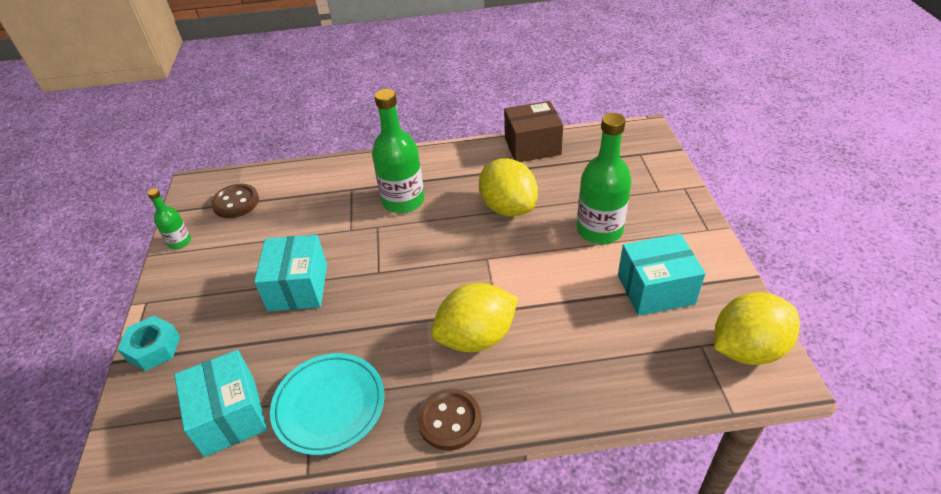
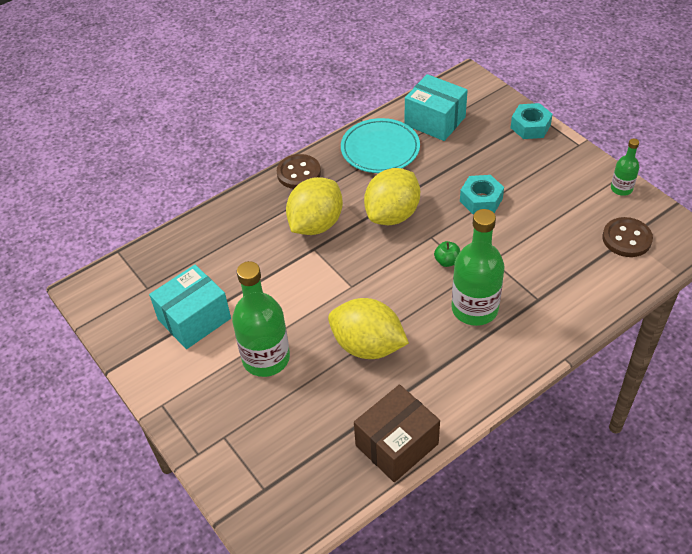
camera: 150 degrees right, 5 degrees up
(298, 287) = (481, 200): turquoise box -> turquoise nut
(387, 244) = (447, 261): none -> green apple
(747, 349) = (112, 299): yellow lemon -> yellow lemon (392, 214)

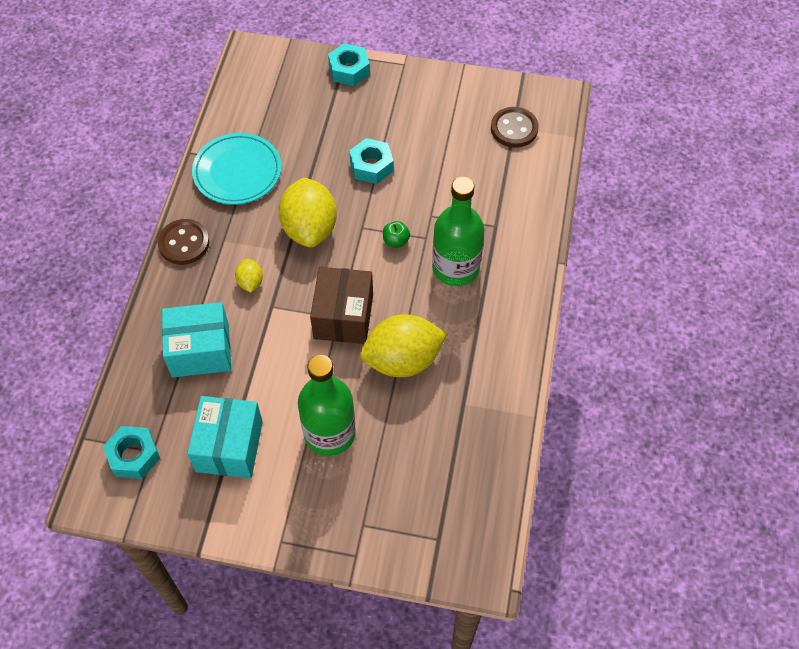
camera: 45 degrees left, 10 degrees up
(134, 283) = (134, 456): none -> turquoise nut
(316, 224) = (250, 282): yellow lemon -> yellow lemon, size x0.46
(397, 444) = (502, 423): brown box -> brown box (343, 316)
(435, 121) = (260, 113): turquoise box -> turquoise box (200, 350)
(621, 189) = (472, 86): green bottle -> none

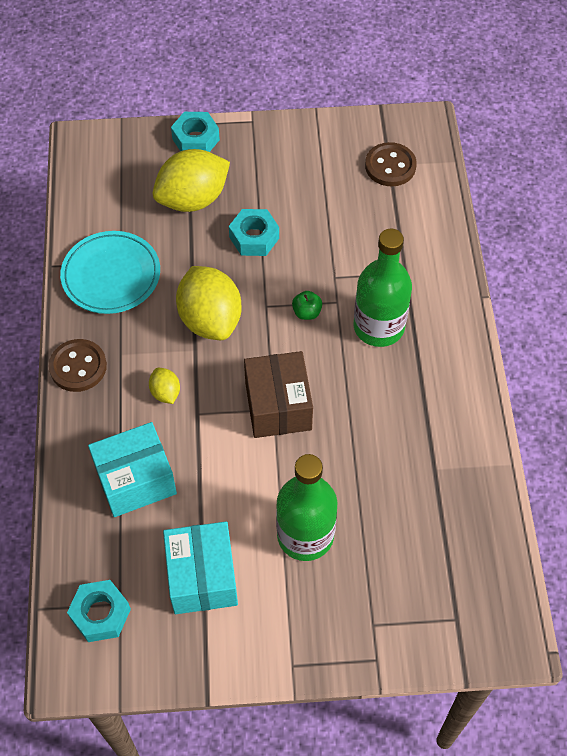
camera: 15 degrees left, 0 degrees up
(402, 360) = (356, 438): yellow lemon -> yellow lemon (193, 199)

